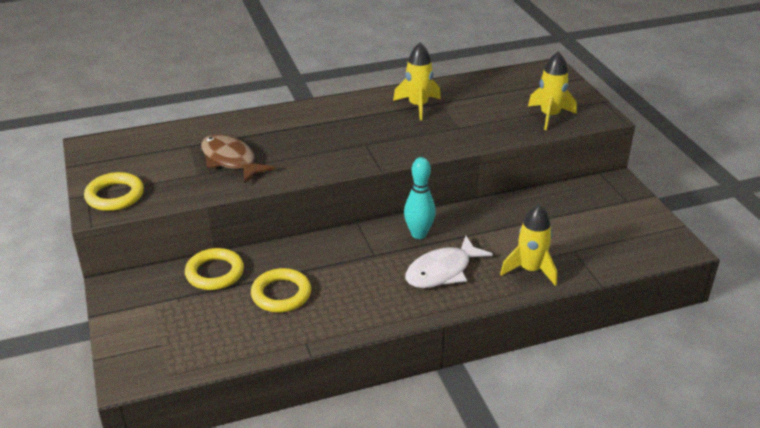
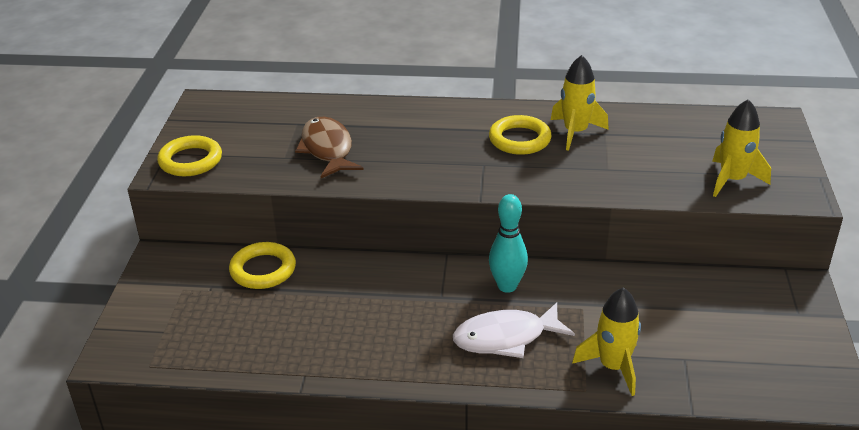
camera: 25 degrees right, 0 degrees up
(281, 294) = (314, 313): yellow ring -> yellow ring (519, 139)

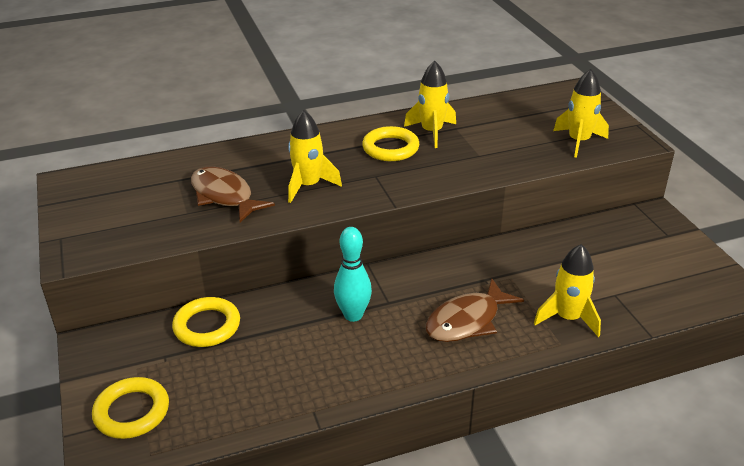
camera: 25 degrees left, 0 degrees up
(190, 160) = (92, 239): yellow ring -> yellow ring (132, 412)
(411, 158) = (308, 186): none -> yellow rocket
(506, 338) = (467, 321): white fish -> brown fish
(507, 286) = (438, 277): turquoise bowling pin -> turquoise bowling pin (353, 315)

